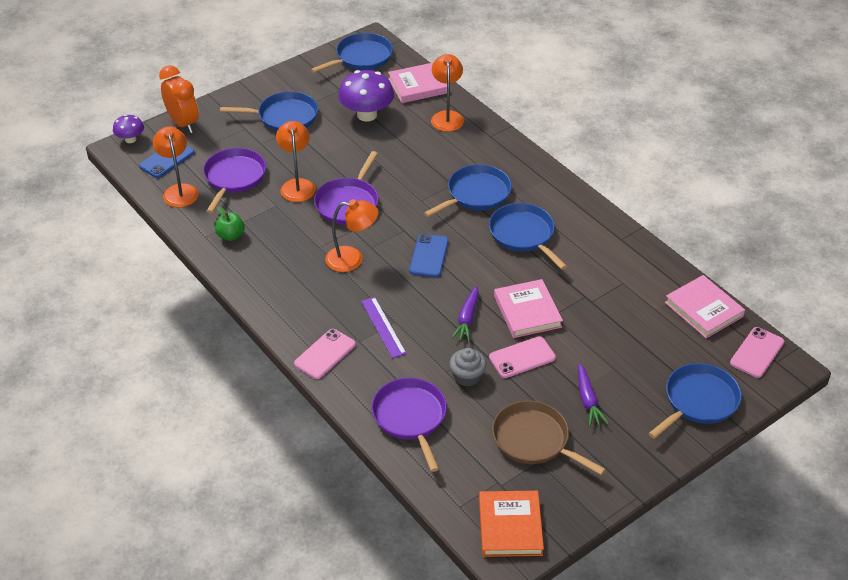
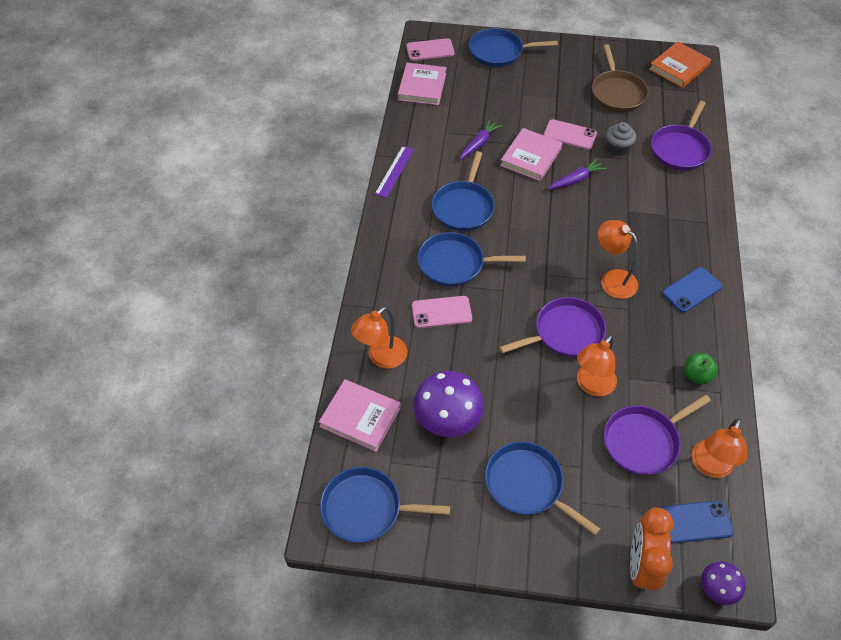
camera: 135 degrees left, 10 degrees up
(325, 354) = (701, 223): pink phone -> pink phone (441, 312)
(383, 327) = (641, 213): purple ruler -> purple ruler (394, 171)
(429, 256) = (551, 240): blue phone -> blue phone (691, 290)
(588, 400) = (560, 90): purple carrot -> purple carrot (479, 144)

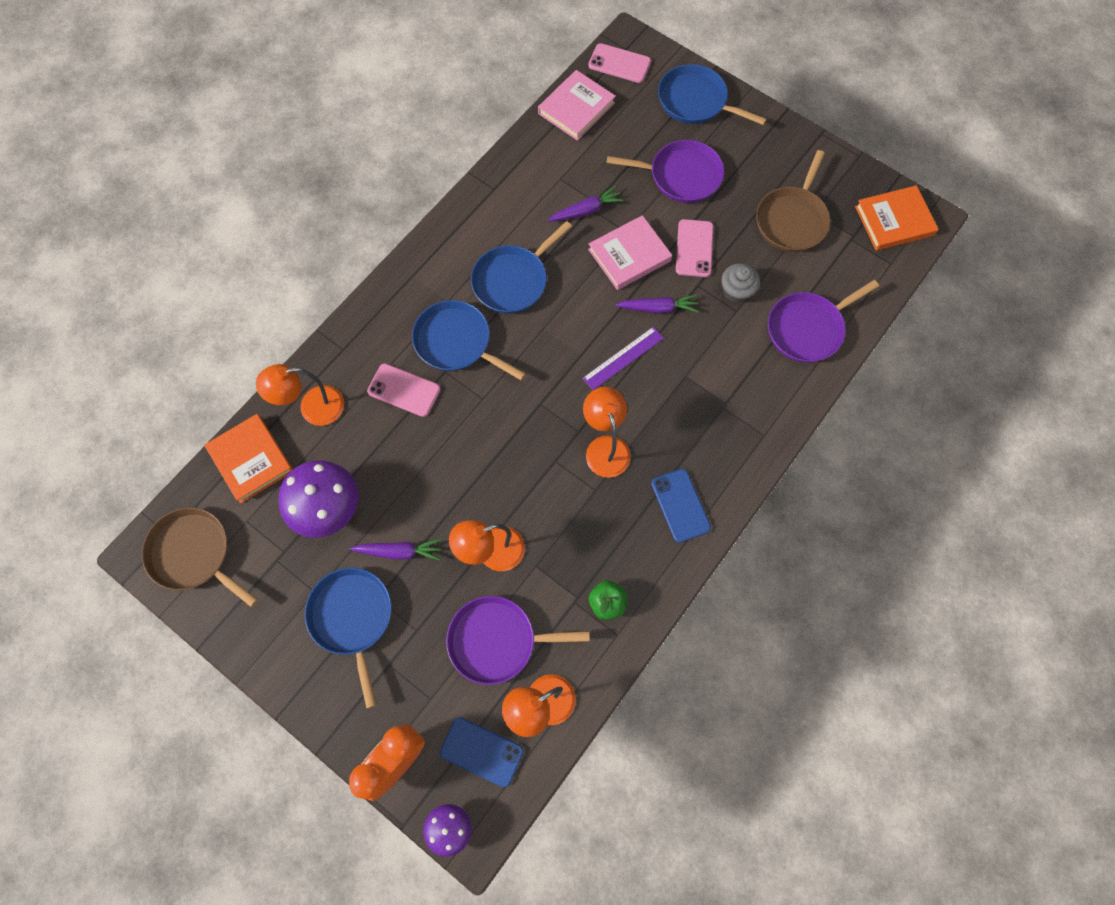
camera: 30 degrees right, 15 degrees up
(360, 417) = (251, 460): pink book -> orange book
(366, 508) = (193, 554): blue pan -> brown pan
(394, 171) = (473, 201): purple ruler -> purple ruler (623, 358)
(525, 420) = (399, 551): none -> purple carrot
(565, 332) = (509, 480): purple pan -> purple pan (681, 176)
(569, 135) = (694, 248): pink phone -> pink phone turned 45 degrees clockwise
(691, 290) = (680, 505): blue phone -> blue phone turned 75 degrees clockwise

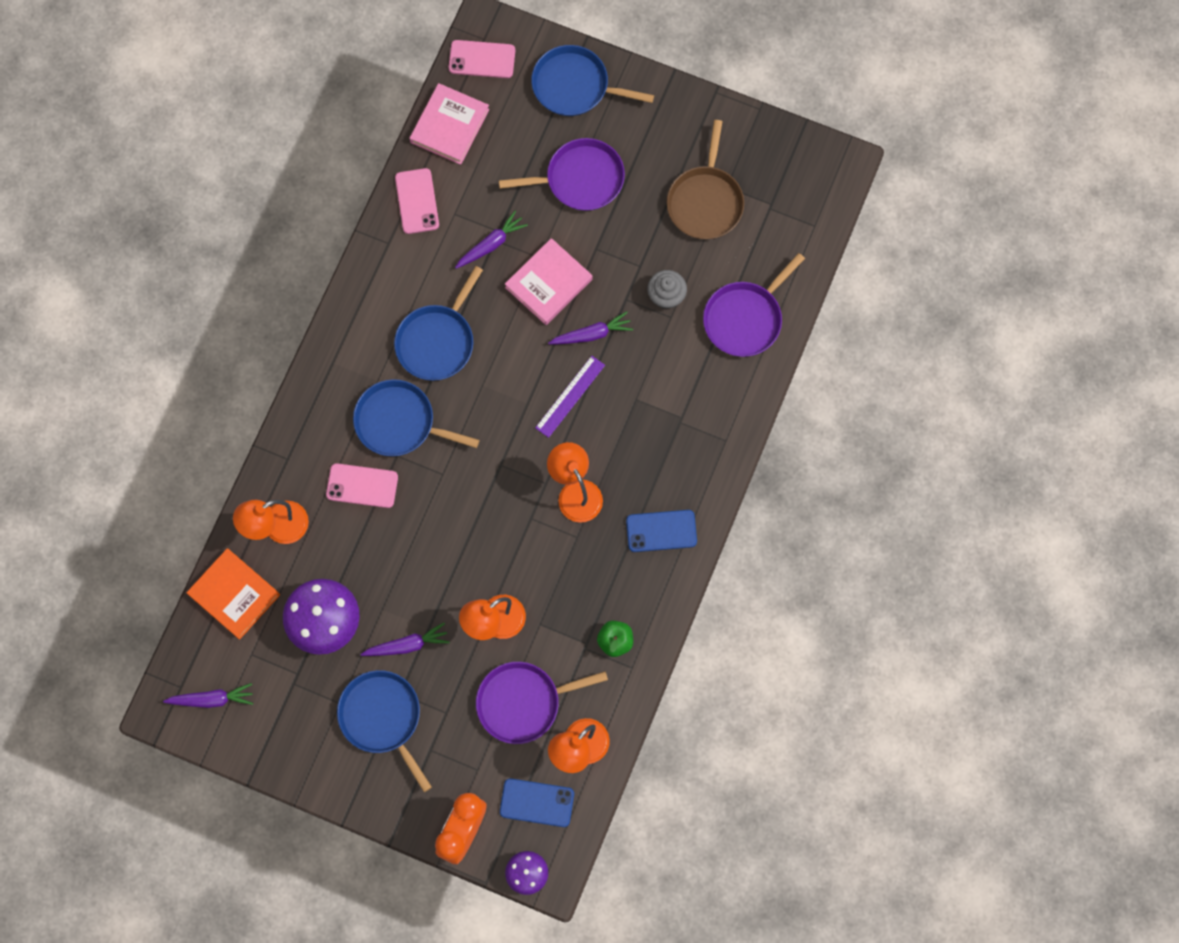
camera: 15 degrees left, 5 degrees up
(193, 554) = (211, 699): brown pan -> purple carrot
(680, 505) = (661, 531): blue phone -> blue phone turned 60 degrees counterclockwise
(694, 248) = (613, 259): pink phone -> pink phone (417, 201)
(894, 221) = (809, 176): orange book -> none

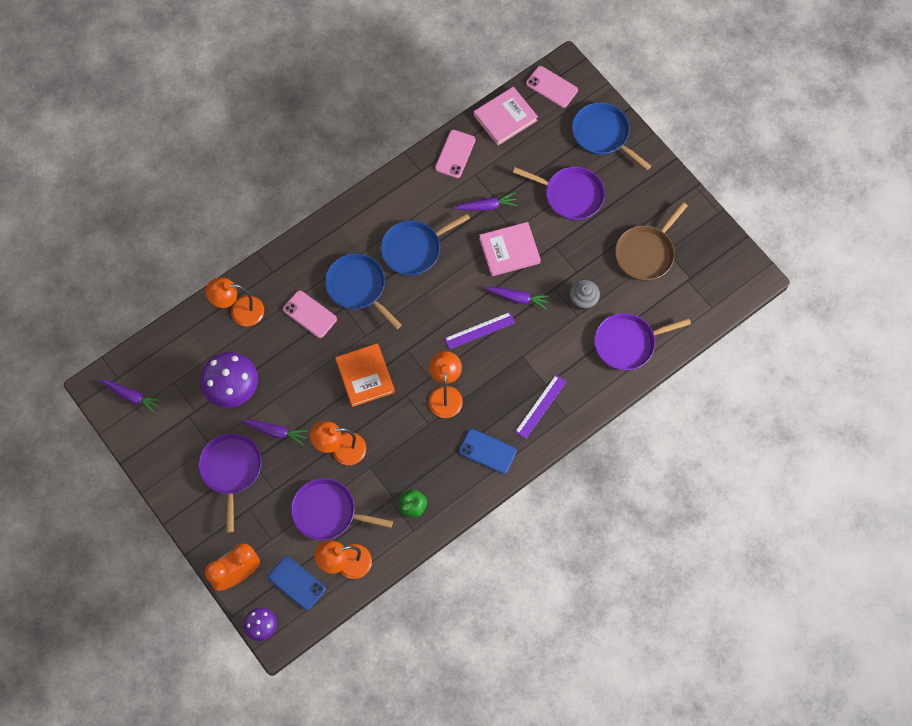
camera: 30 degrees right, 5 degrees down
(234, 595) = (187, 338): orange book -> orange book (365, 376)
(382, 717) = (231, 470): blue pan -> purple pan
(691, 446) = (540, 406): none -> purple ruler

